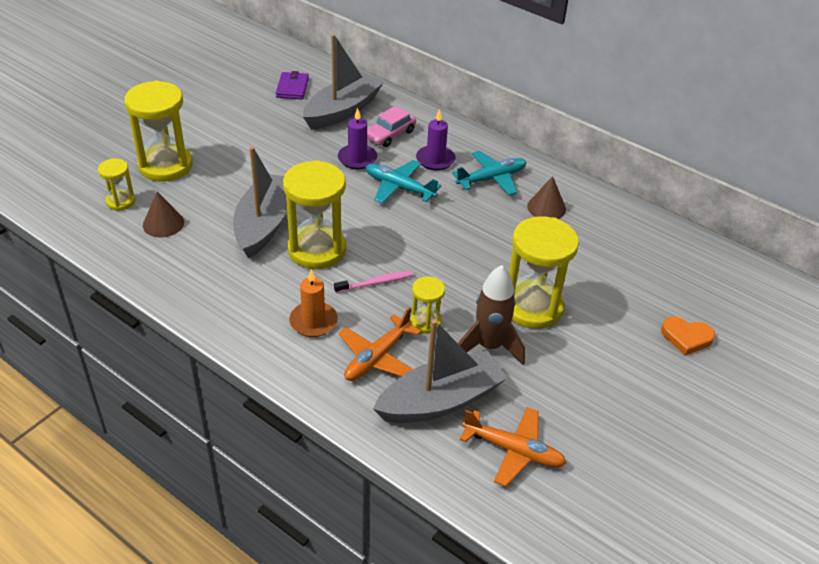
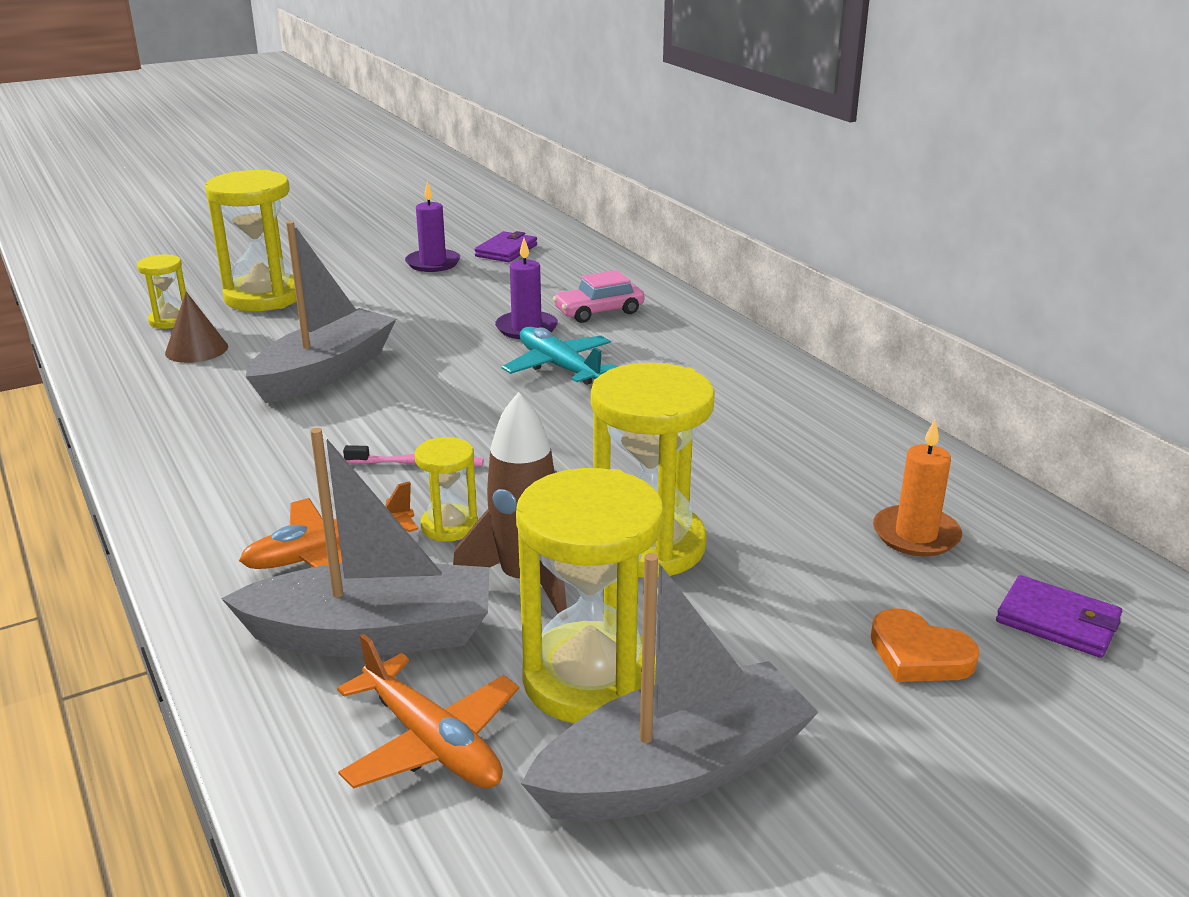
camera: 25 degrees right, 15 degrees down
(313, 321) = (279, 489): orange candle -> orange candle (916, 535)
(317, 250) = (370, 411): yellow hourglass -> yellow hourglass (590, 679)
(342, 111) = (553, 280): grey boat -> grey boat (674, 772)
(435, 160) = (643, 346): purple candle -> purple candle (433, 263)
(491, 179) = (715, 380): turquoise plane -> none
(546, 207) = (780, 427): brown cone -> none
(732, 302) = (1057, 622): none -> purple wallet

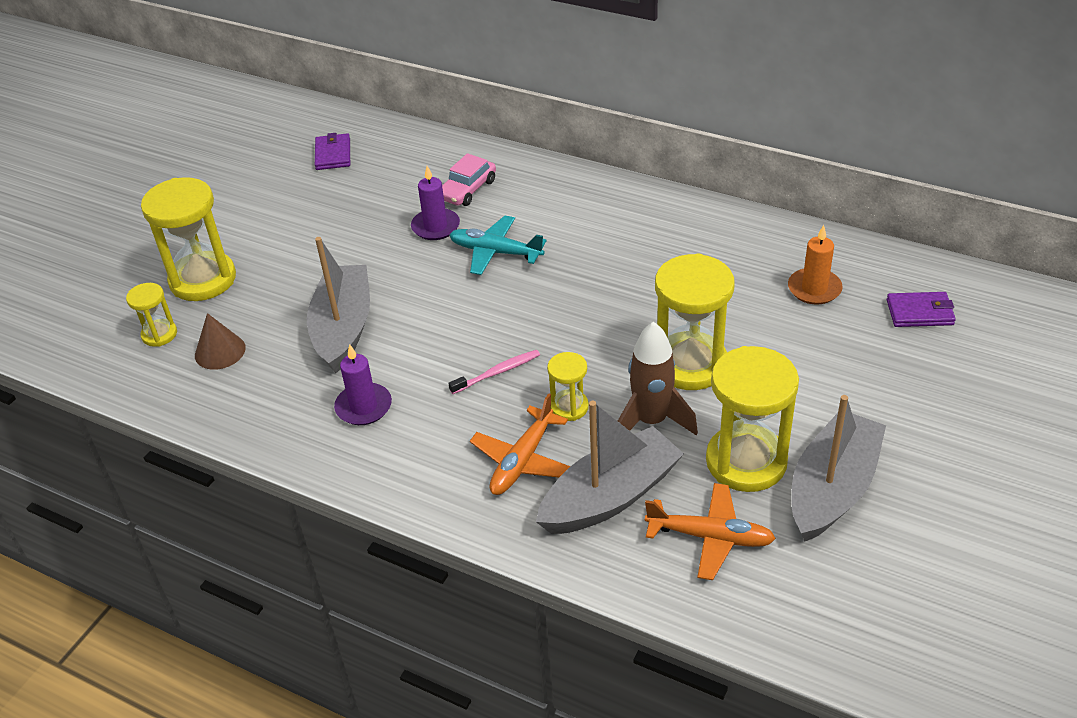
camera: 30 degrees left, 15 degrees up
(433, 263) = (292, 190): purple candle -> purple candle (363, 407)
(919, 654) = (877, 365): orange heart -> none

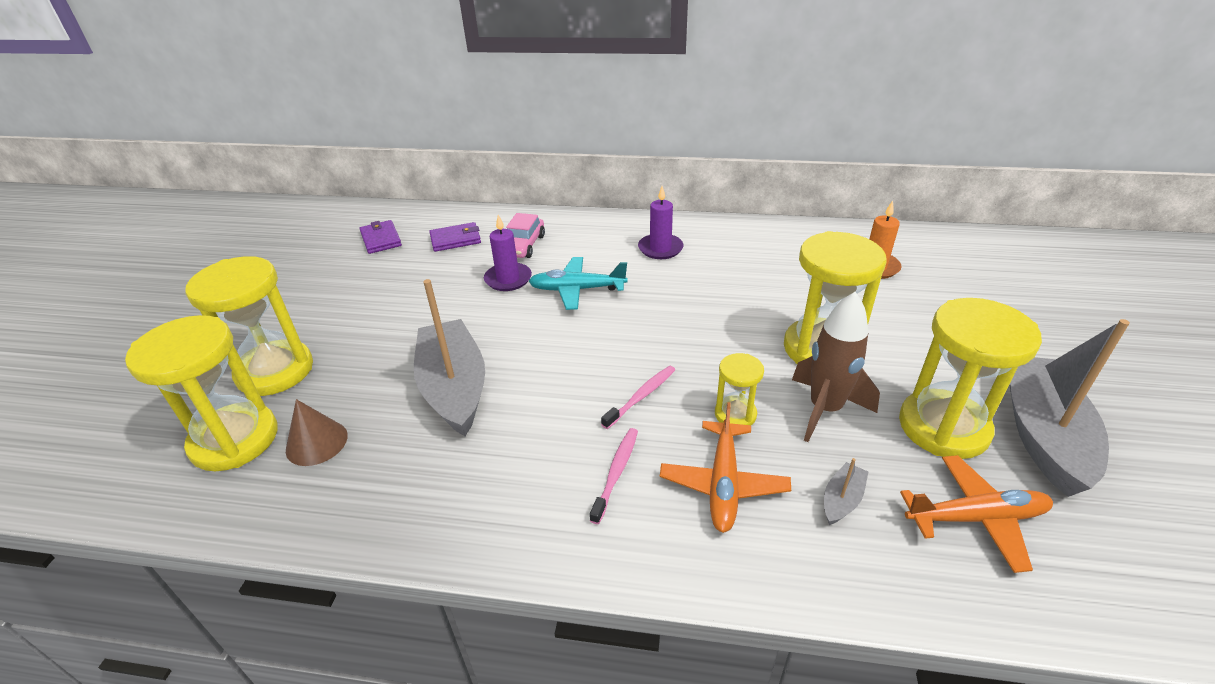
camera: 20 degrees left, 5 degrees down
(159, 334) = (235, 440): yellow hourglass -> yellow hourglass, size x1.97
(363, 407) = (513, 466): purple candle -> purple candle (660, 248)
(442, 431) = (616, 473): none -> pink toothbrush
(610, 496) = (842, 500): grey boat -> grey boat, size x0.41
(920, 312) = (971, 268): purple wallet -> purple wallet (455, 239)

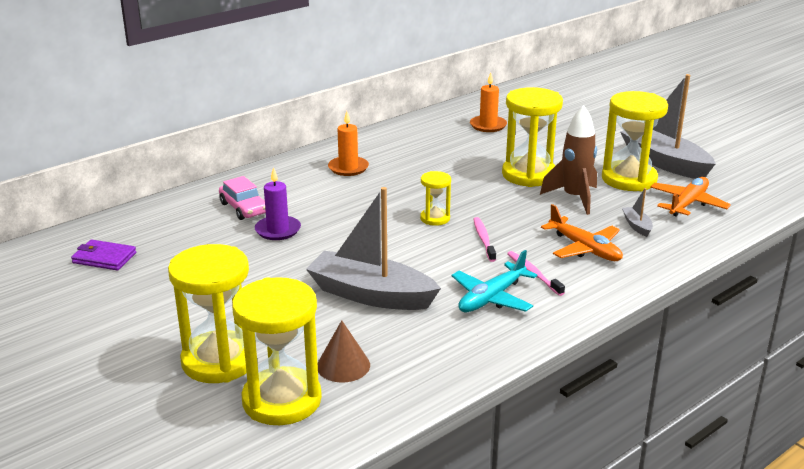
camera: 50 degrees left, 10 degrees down
(455, 239) = (177, 229): purple wallet -> none
(577, 289) = (340, 213): turquoise plane -> turquoise plane (491, 298)
(660, 248) = (348, 168): purple candle -> orange candle
(735, 414) = (541, 221): yellow hourglass -> yellow hourglass (435, 218)

